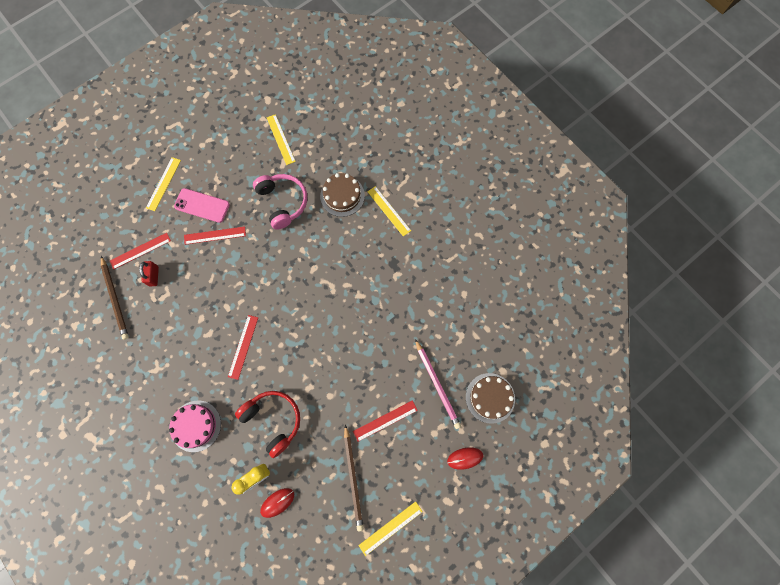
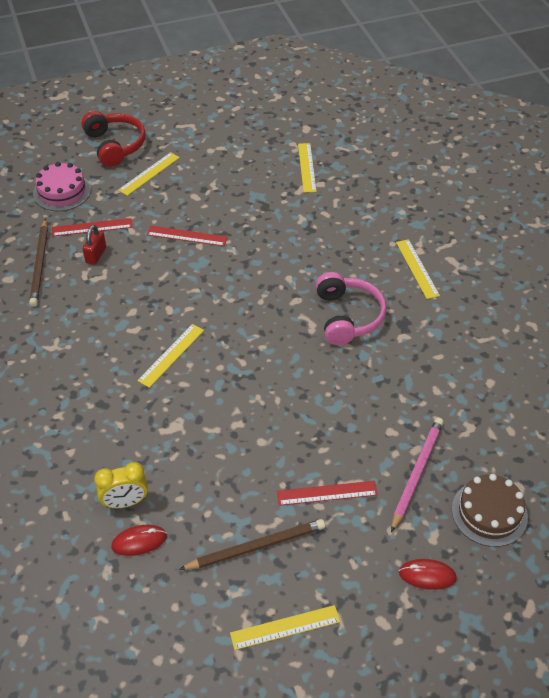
camera: 20 degrees right, 25 degrees down
(196, 426) = (73, 420): pink cake -> pink cake (62, 192)
(202, 205) = (184, 204): pink phone -> none
(243, 346) = (171, 355): red ruler -> yellow ruler
(273, 420) = (175, 445): red headphones -> red headphones (115, 145)
(283, 202) = (284, 226): pink headphones -> pink headphones (348, 316)
(342, 196) = (362, 238): brown cake -> none
(353, 478) = (255, 547): brown pencil -> brown pencil turned 120 degrees counterclockwise
(437, 384) = (416, 473): pink pencil -> pink pencil turned 150 degrees counterclockwise

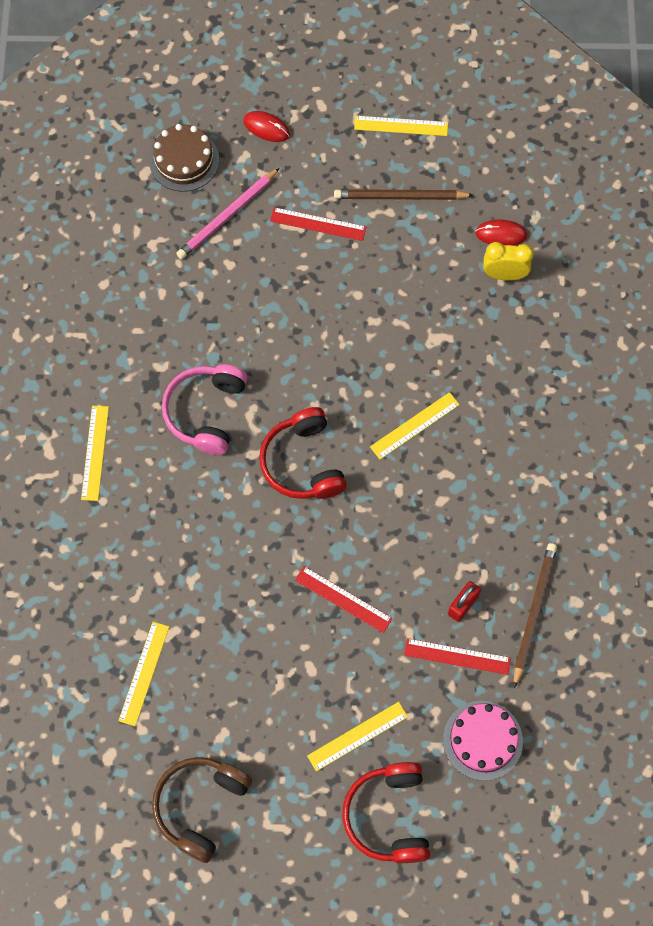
camera: 160 degrees left, 20 degrees up
(237, 122) = (200, 806): none -> brown headphones
(253, 305) = (303, 463): none -> red headphones

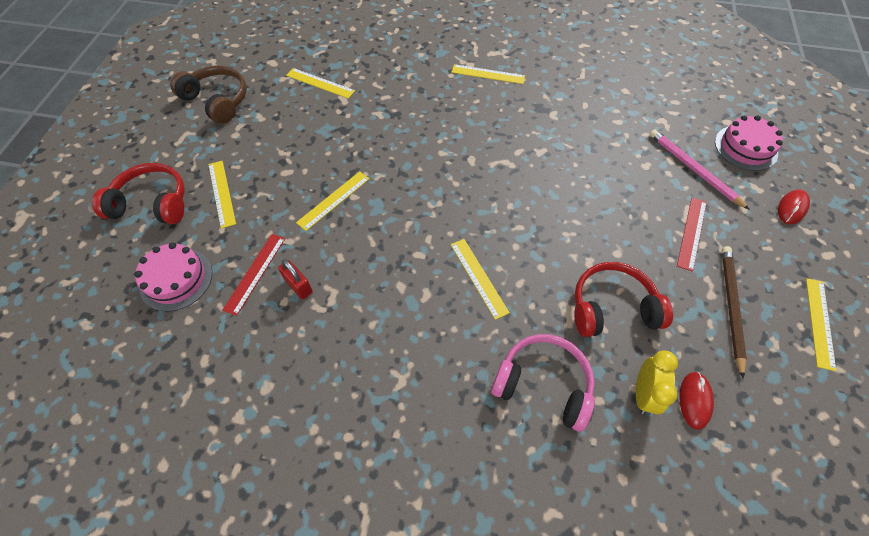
camera: 100 degrees right, 10 degrees down
(184, 160) = (745, 147): brown cake -> pink cake
(206, 412) = (511, 136): pink headphones -> pink headphones (543, 384)
(303, 463) = (457, 190): red headphones -> red headphones (612, 307)
(343, 599) = (333, 200): red ruler -> yellow ruler
(533, 613) = (270, 344): brown pencil -> none

